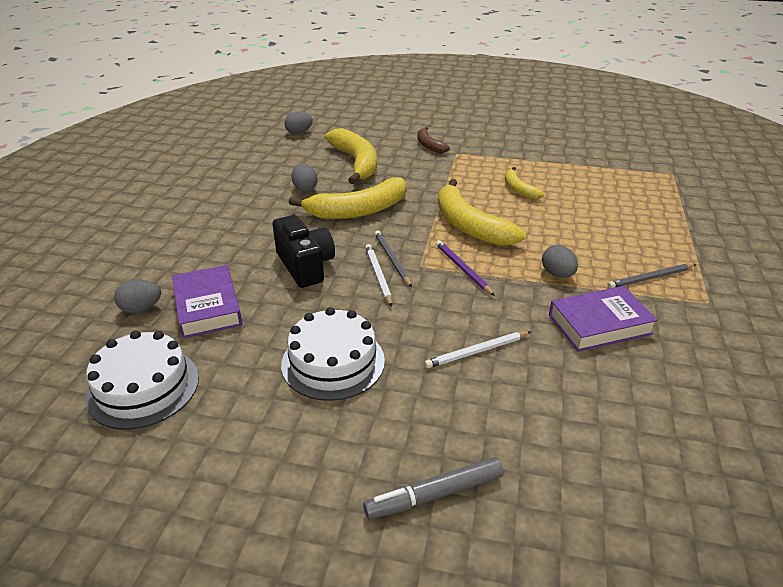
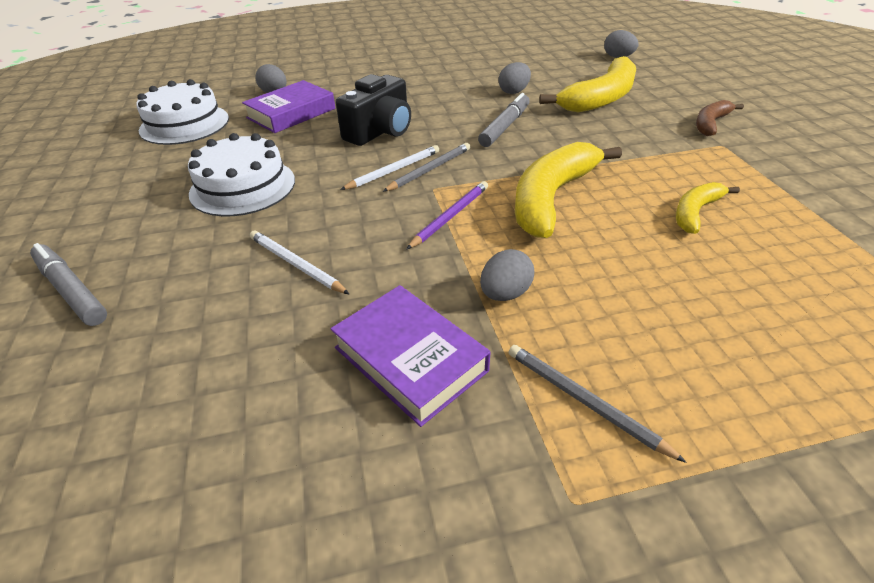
camera: 65 degrees right, 5 degrees up
(358, 210) = (504, 127): yellow banana -> grey marker

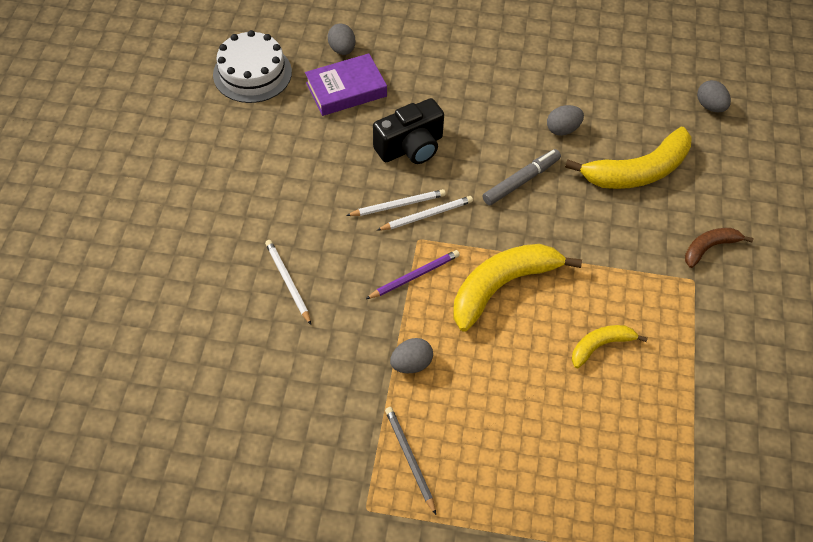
camera: 20 degrees right, 15 degrees up
(71, 291) = (142, 249): grey marker -> none
(243, 187) = (276, 180): white cake -> none
(410, 359) = (327, 389): purple book -> none
(429, 169) = (427, 215): grey pencil -> white pencil

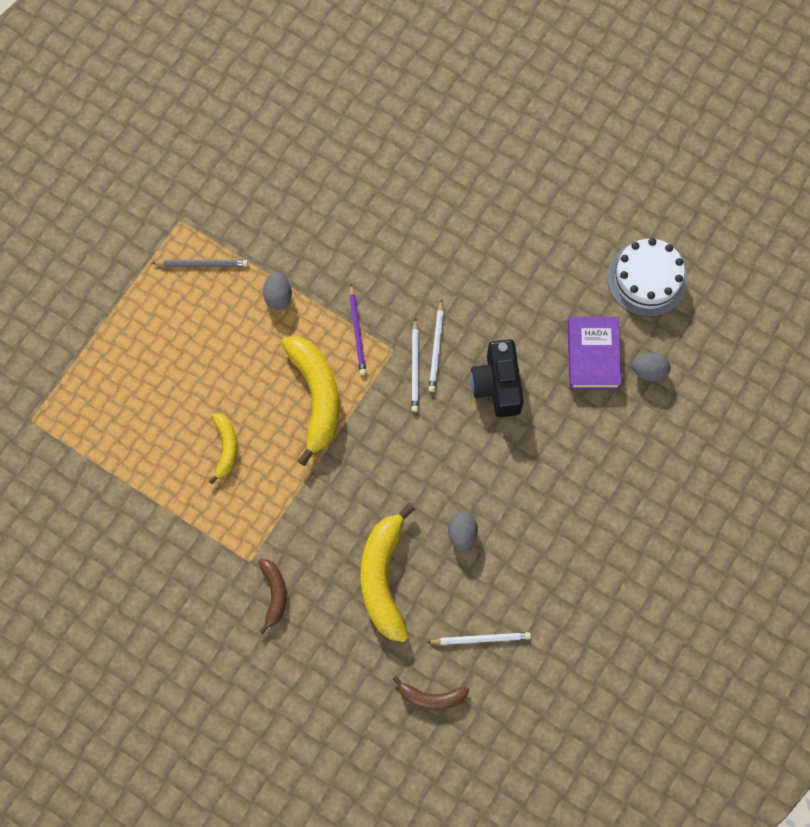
camera: 115 degrees right, 15 degrees up
(288, 282) = (395, 232): white pencil -> white pencil (481, 639)
(521, 181) = (417, 465): grey marker -> none
(710, 106) = (431, 697): grey egg -> brown banana

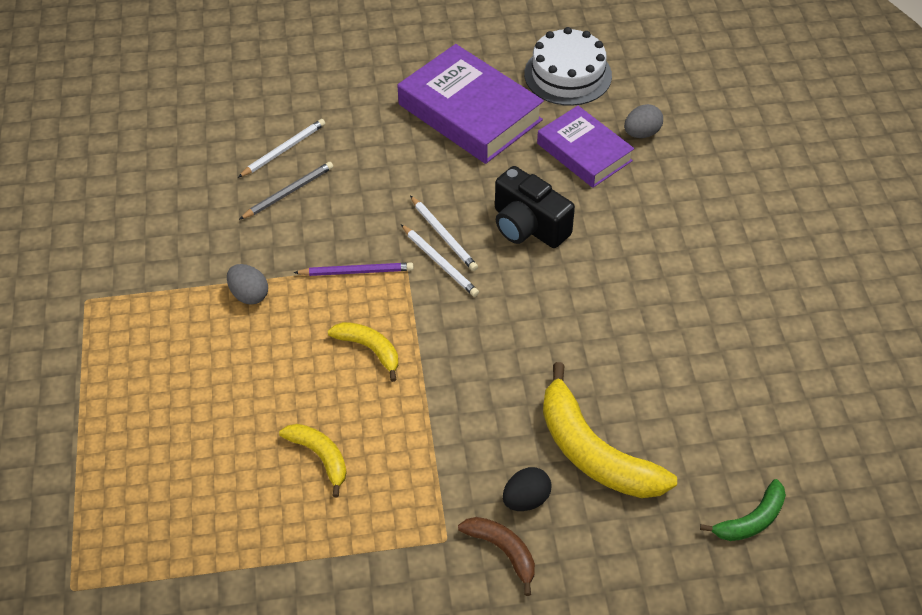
camera: 40 degrees left, 20 degrees down
(202, 264) = (143, 319): grey pencil -> grey pencil (288, 192)
(316, 397) = (369, 349): yellow banana -> yellow banana, size x0.54
(316, 574) = (526, 499): none -> black egg
(357, 332) = (356, 271): purple pencil -> purple pencil turned 45 degrees counterclockwise
(431, 697) = (751, 520): brown banana -> green banana
(462, 534) = (625, 361): grey egg -> none
(481, 639) = (737, 433): white pencil -> white pencil (283, 150)
(546, 258) = (470, 112): none -> purple book

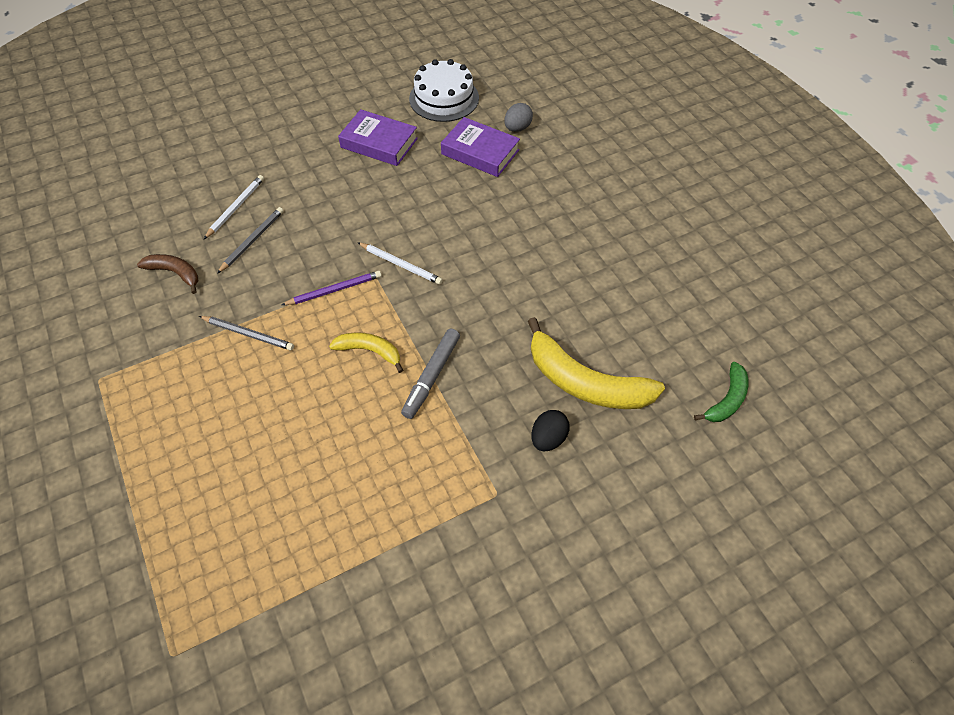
camera: 20 degrees left, 5 degrees up
(249, 294) = (248, 334): grey egg -> grey pencil
(320, 456) = (361, 455): yellow banana -> none
(426, 396) = (432, 376): none -> grey marker
(443, 235) = (395, 242): white pencil -> none
(470, 112) = (379, 143): purple book -> purple book, size x0.65
(502, 551) = (547, 488): brown banana -> brown banana (175, 273)
(528, 226) = (460, 218): black camera -> none

